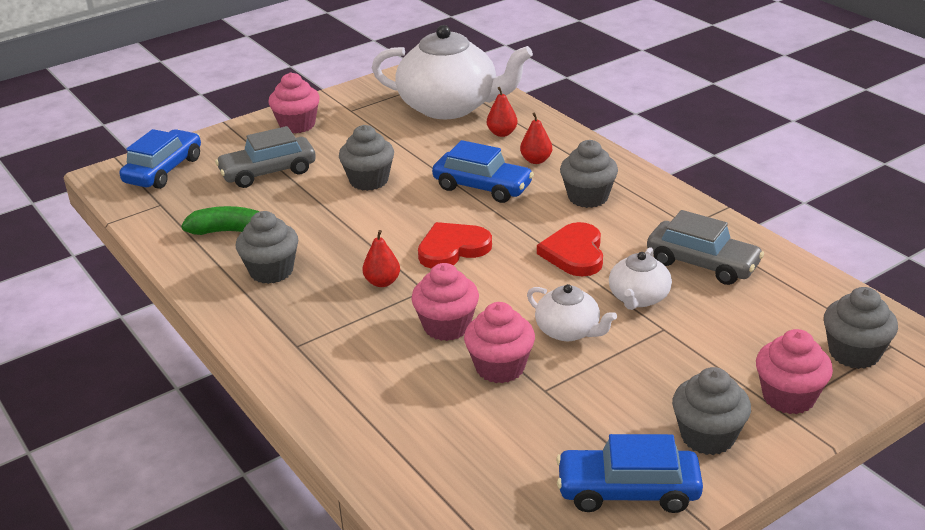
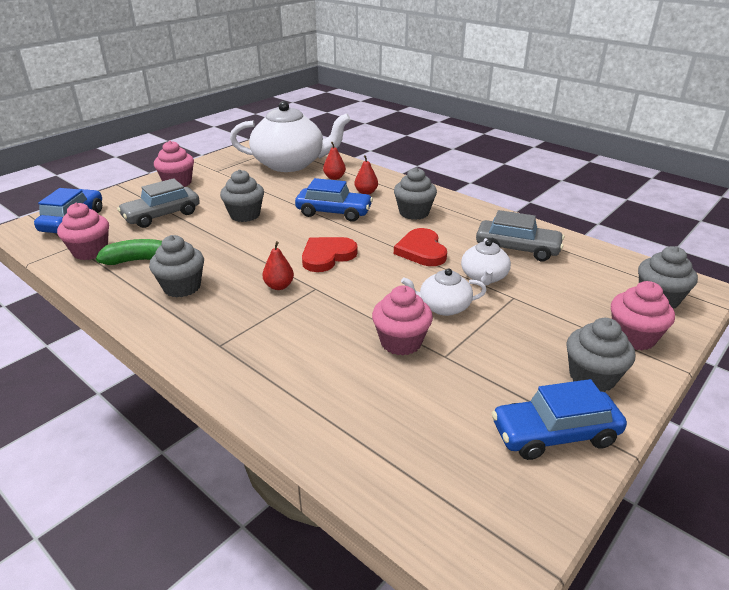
camera: 15 degrees left, 0 degrees up
(446, 326) = (344, 314): pink cupcake -> pink cupcake (90, 251)
(569, 331) = (443, 307): white teapot -> white teapot turned 150 degrees clockwise

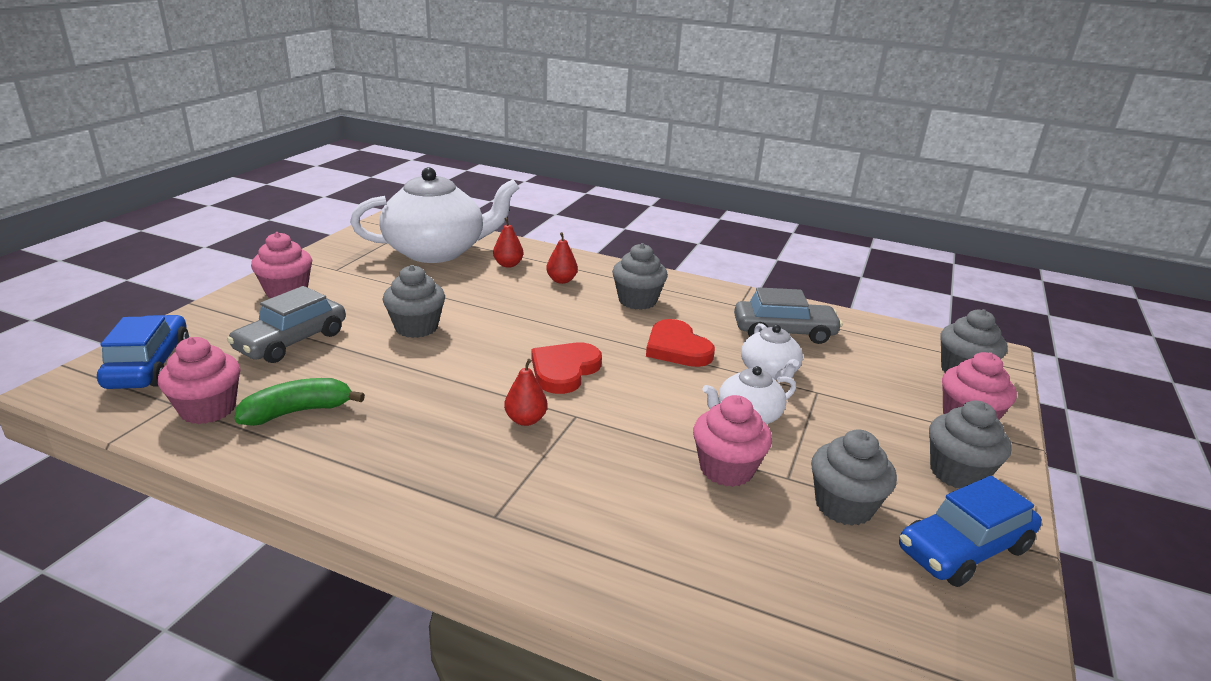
camera: 20 degrees left, 5 degrees down
(182, 287) = (388, 442): grey cupcake -> grey cupcake (843, 506)
(334, 212) = (536, 311): blue car -> none

